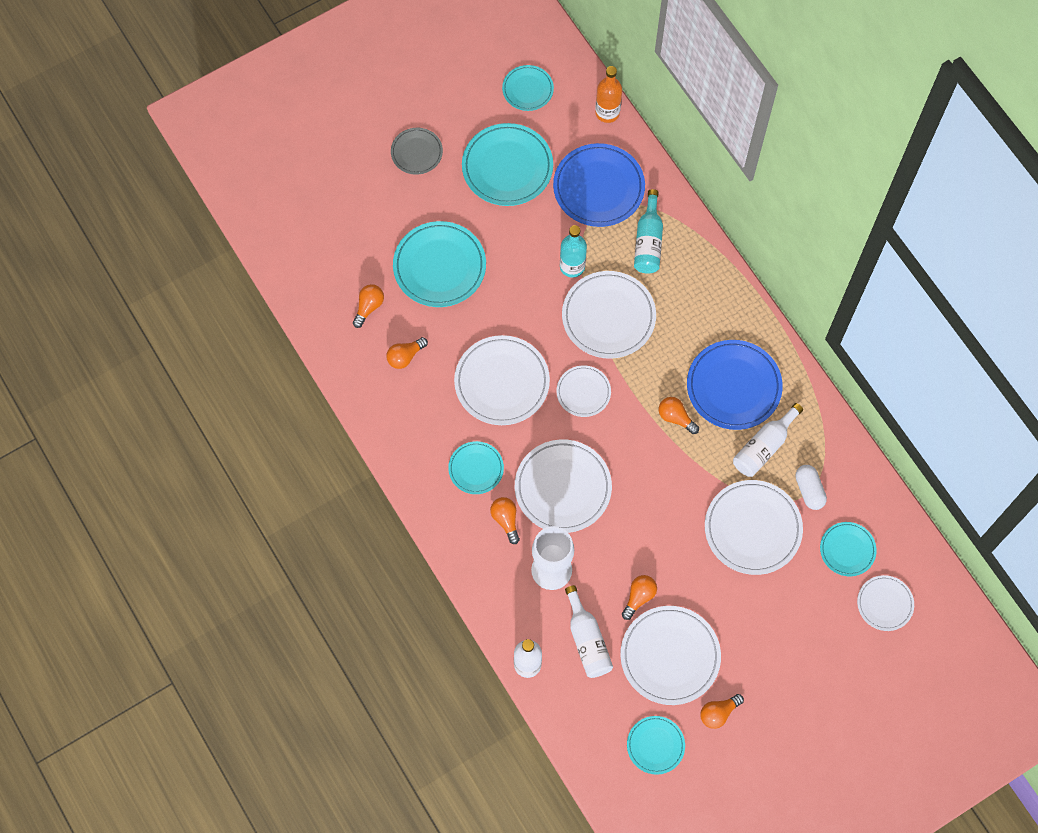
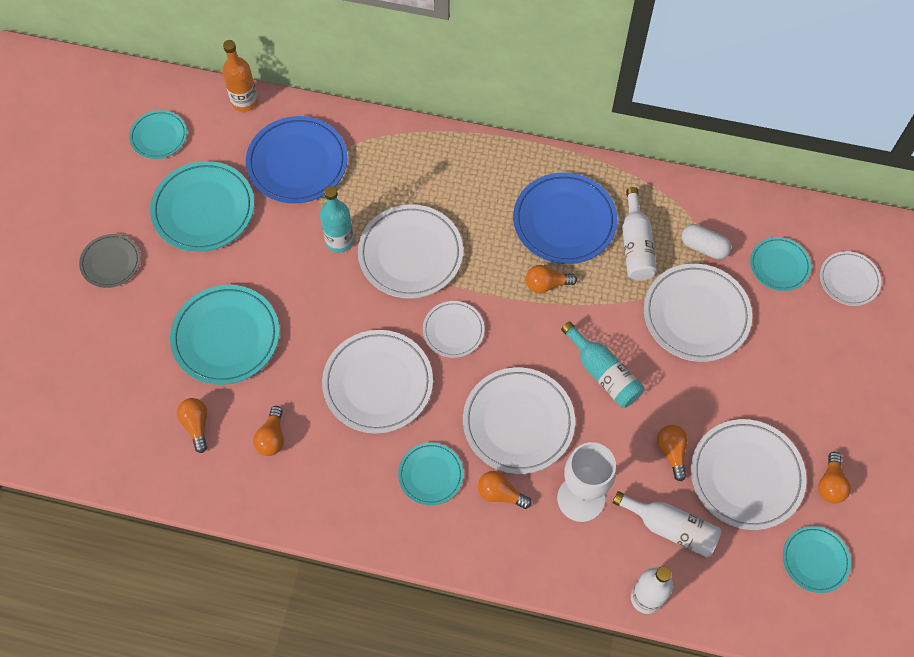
camera: 45 degrees left, 5 degrees down
(648, 241) = (381, 170): turquoise bottle -> turquoise bottle (603, 373)

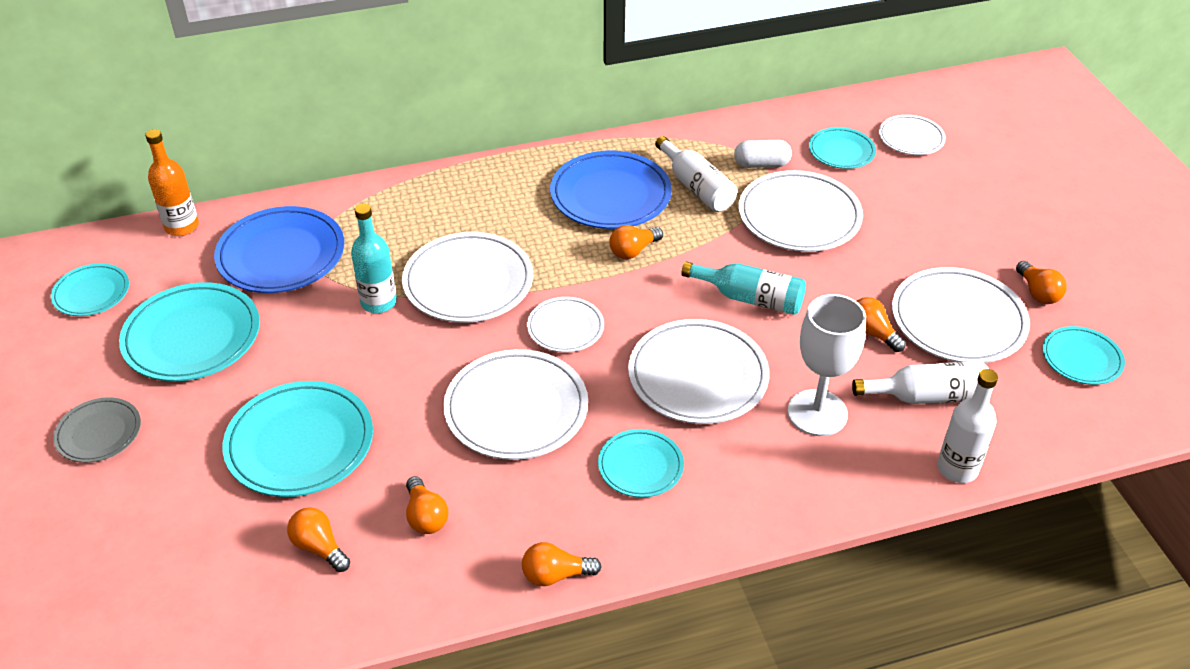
camera: 30 degrees left, 20 degrees down
(500, 494) = (730, 448): orange light bulb -> orange light bulb (555, 575)

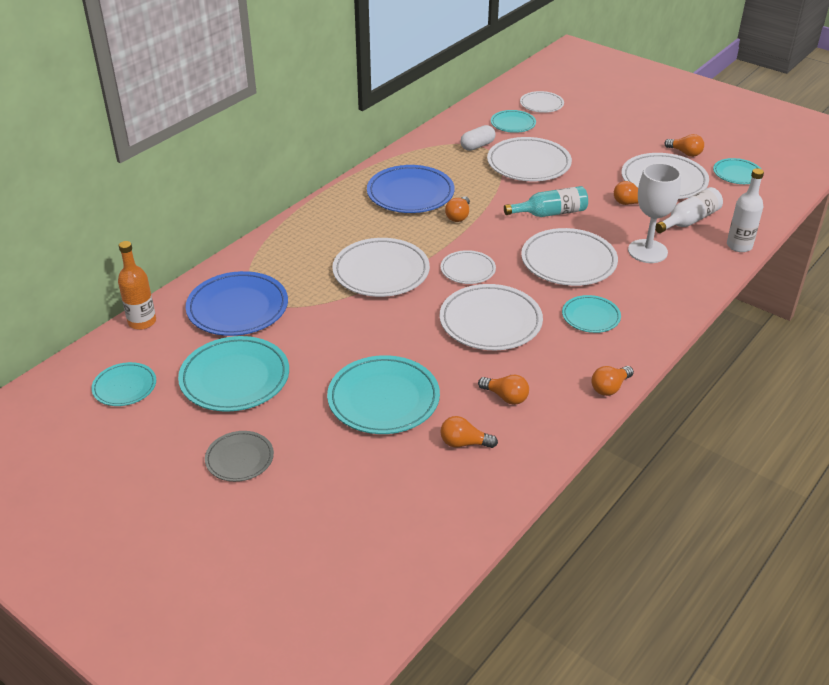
camera: 35 degrees left, 5 degrees down
(378, 302) = (337, 305): turquoise bottle -> none
(696, 187) = (455, 170): white bottle -> none

